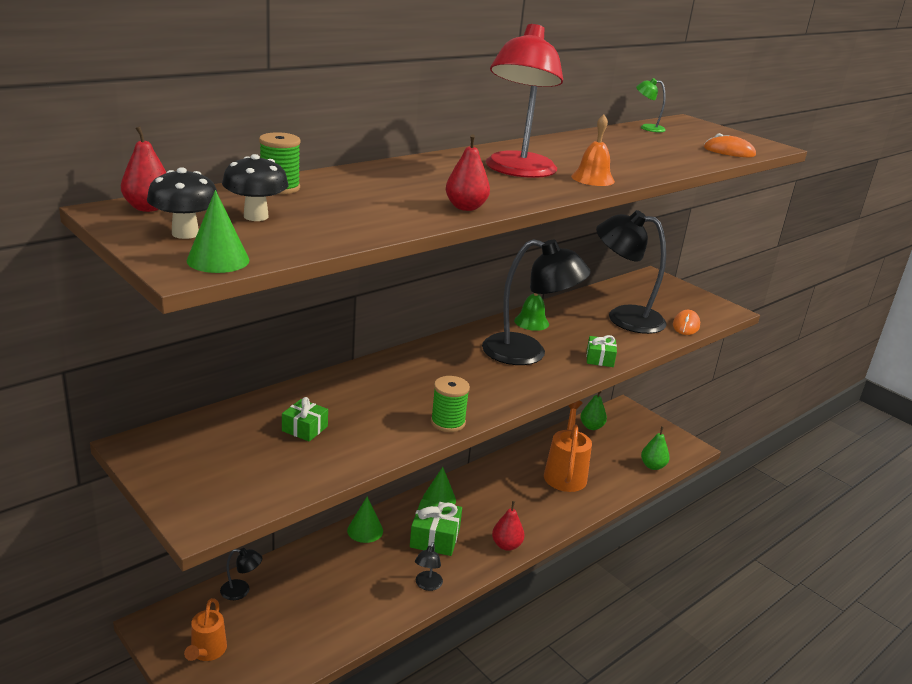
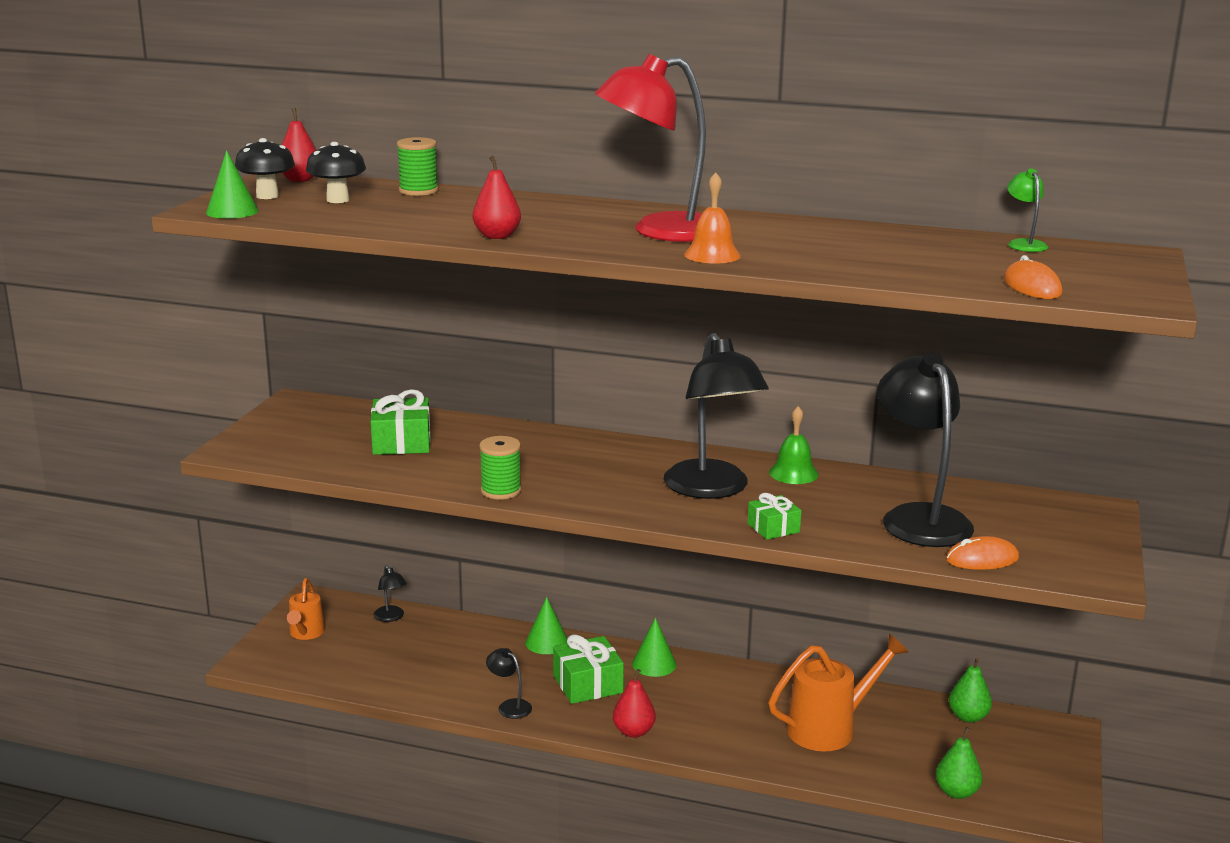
camera: 60 degrees right, 5 degrees down
(207, 652) = (305, 633): orange watering can -> orange watering can turned 60 degrees counterclockwise
(304, 428) = (401, 442): green gift -> green gift, size x1.64
(427, 585) = (509, 706): black lamp -> black lamp turned 60 degrees clockwise

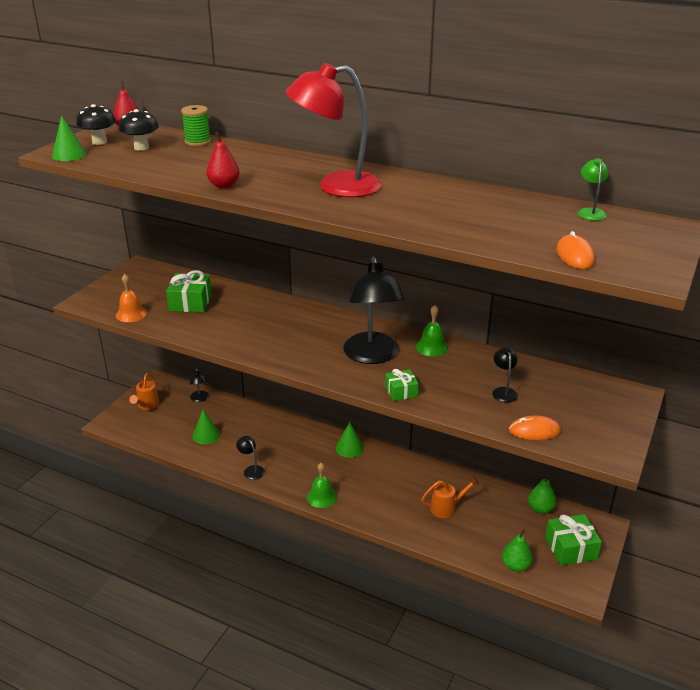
camera: 10 degrees right, 10 degrees up
(501, 491) = (236, 346): green spool -> none
(547, 642) = (288, 425): green cone -> green cone (206, 435)
(587, 684) = (304, 459): green gift -> green gift (570, 548)
(633, 732) = (321, 497): red pear -> green bell
(712, 255) = (359, 211): orange bell -> orange bell (131, 314)
(830, 728) = (446, 508): orange watering can -> orange watering can, size x0.59
(919, 517) = (503, 391): black lamp -> black lamp, size x0.42

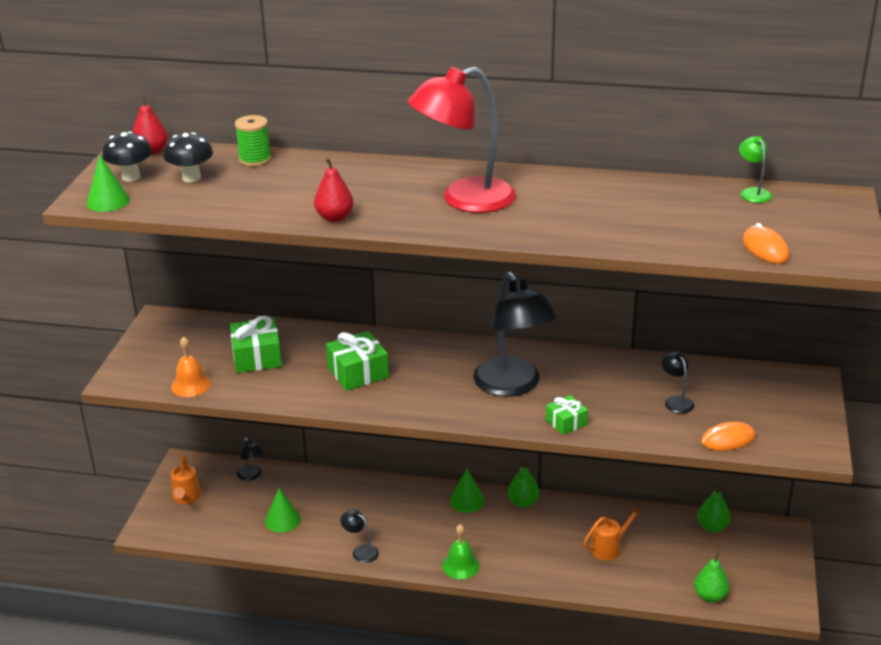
camera: 15 degrees left, 0 degrees up
(392, 458) = (523, 502): none -> green pear
(432, 347) = (573, 363): green bell -> none
(570, 548) = (760, 563): green gift -> green gift (358, 372)

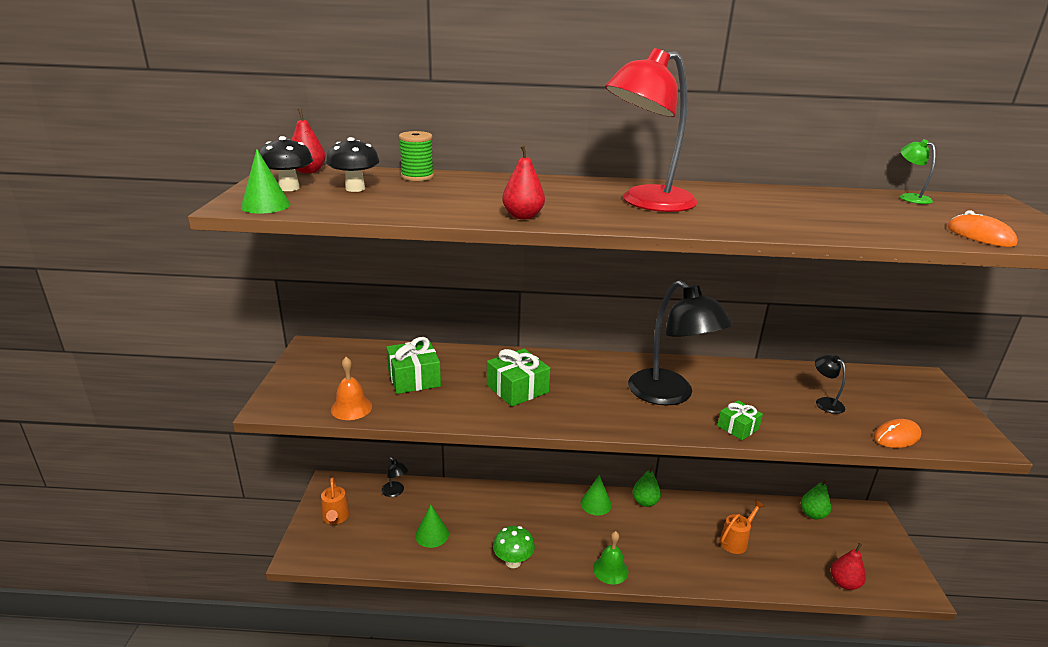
camera: 10 degrees left, 5 degrees down
(361, 551) = (513, 562): black lamp -> green mushroom
(710, 596) = (844, 583): green pear -> red pear

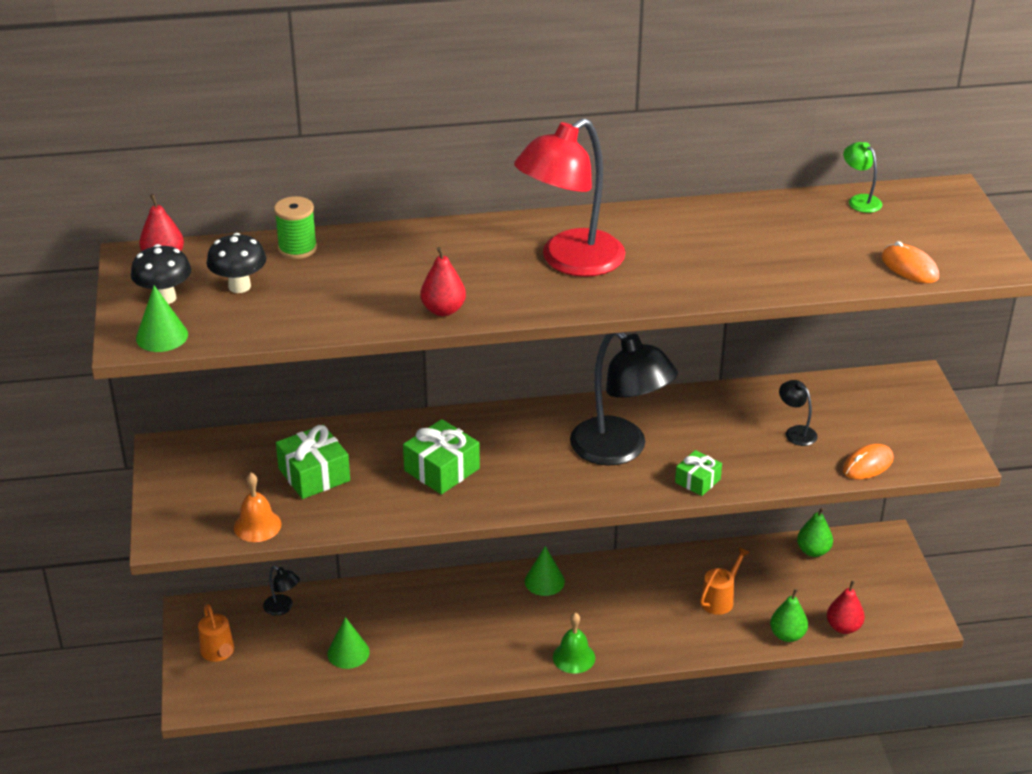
camera: 10 degrees left, 10 degrees up
(513, 562) = (456, 667): green mushroom -> none
(645, 502) = (606, 569): green pear -> green pear (787, 635)

